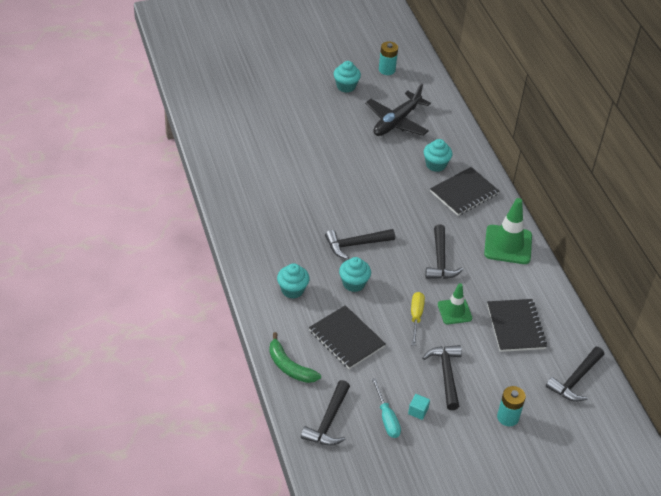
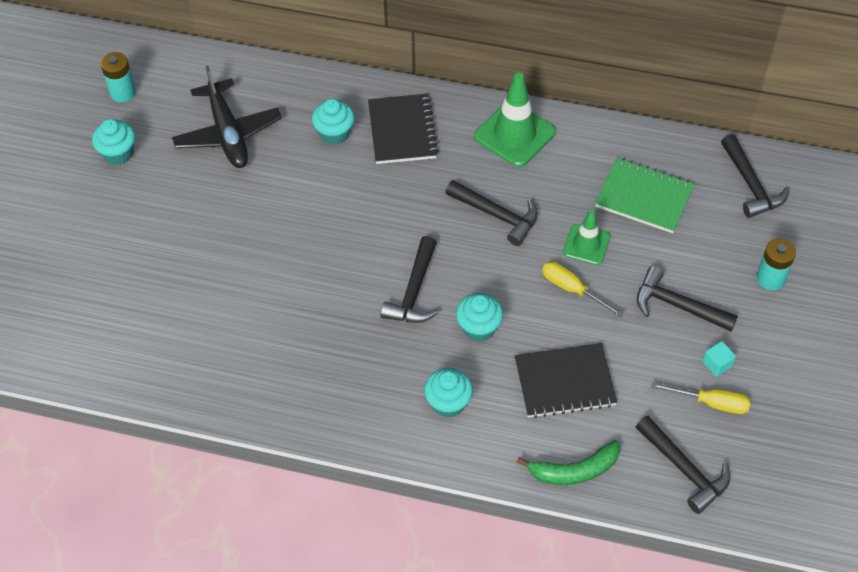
camera: 55 degrees left, 10 degrees up
(386, 418) = (711, 402): turquoise screwdriver -> yellow screwdriver
(516, 327) = (644, 197): black notebook -> green notebook

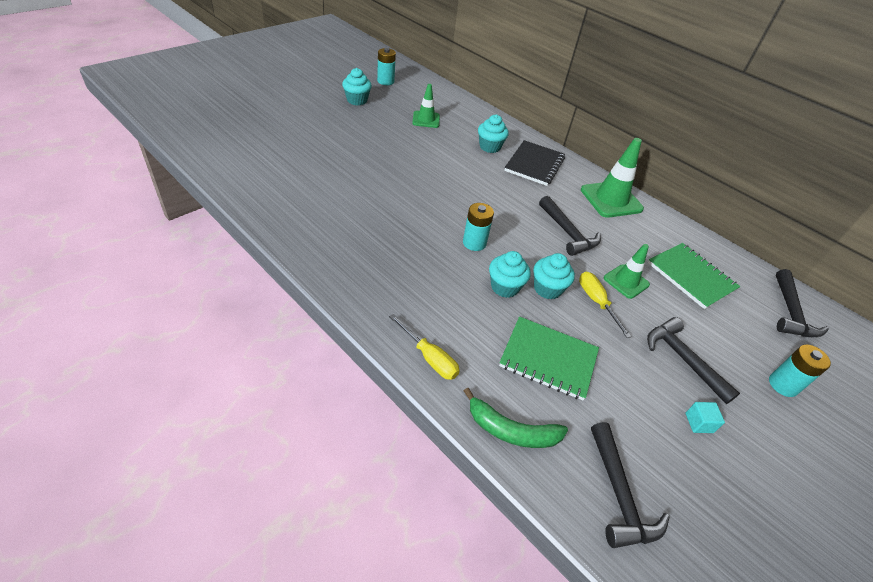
camera: 25 degrees right, 10 degrees down
(228, 133) = (426, 119): black plane -> green traffic cone
(414, 291) = (474, 243): black hammer -> turquoise battery
(448, 403) = (443, 320): turquoise cupcake -> turquoise cupcake (547, 289)
(564, 382) = (548, 359): black notebook -> green notebook
(711, 402) = (677, 451): yellow screwdriver -> yellow screwdriver (429, 357)

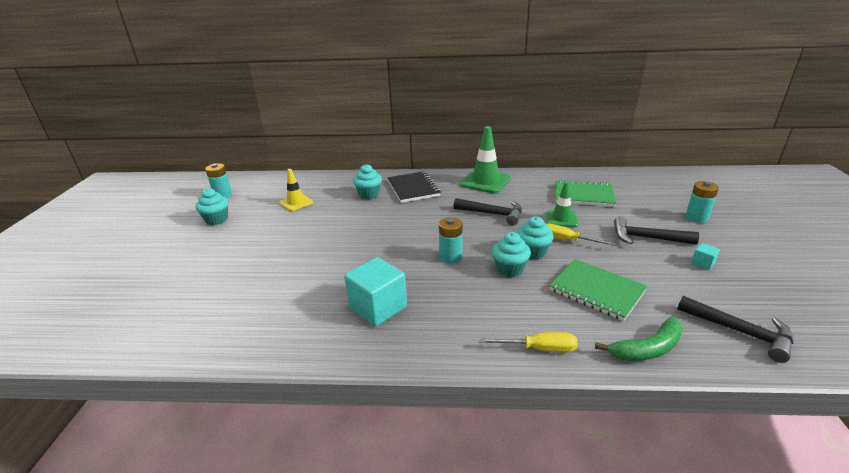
camera: 35 degrees left, 15 degrees down
(368, 241) = (378, 307): none -> turquoise cube
(426, 119) = (296, 202): green traffic cone -> yellow traffic cone
(548, 359) = (596, 291): green notebook -> green notebook turned 60 degrees clockwise
(790, 312) = (645, 183): black hammer -> none

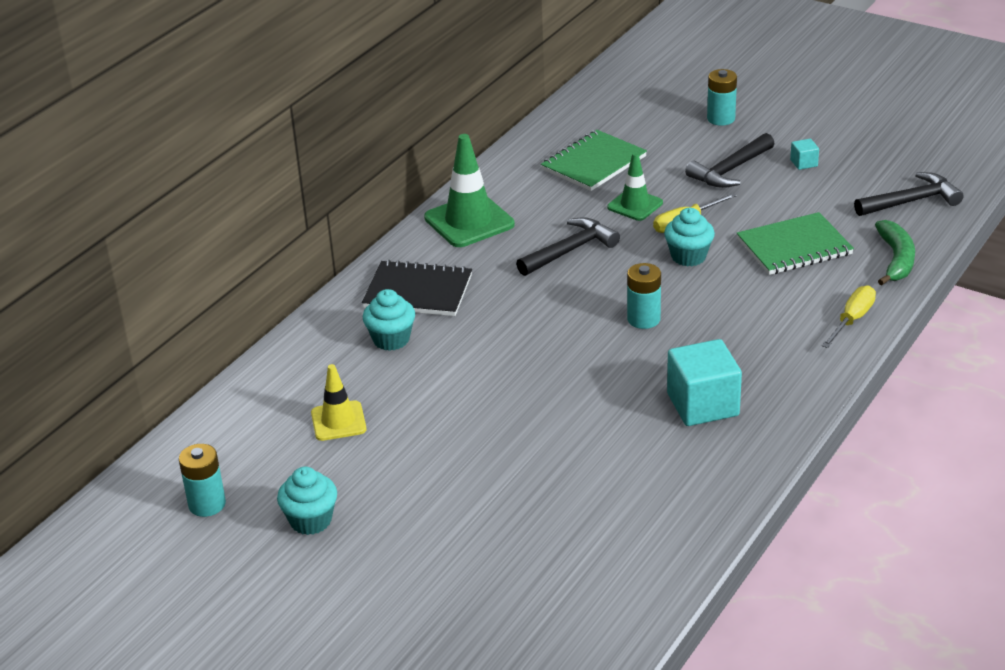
camera: 60 degrees left, 5 degrees up
(509, 269) = (708, 286): turquoise cupcake -> none

